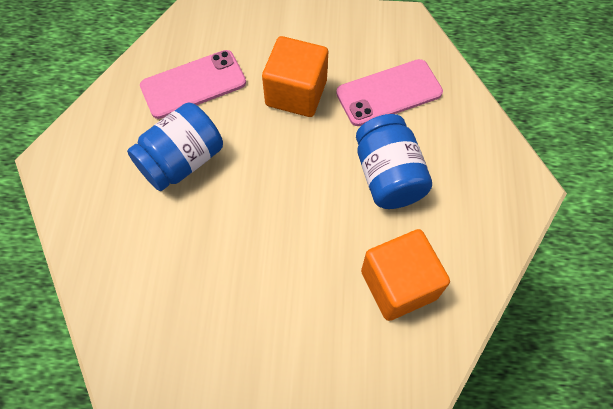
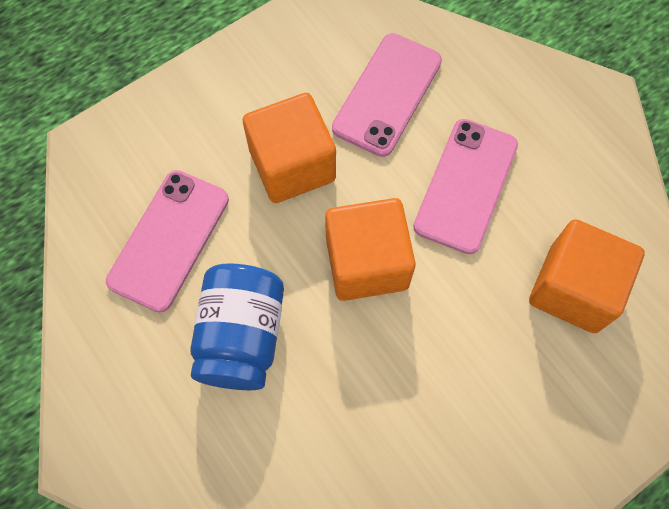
camera: 40 degrees left, 5 degrees up
(287, 175) = (367, 263): none -> orange cube
(388, 176) = (466, 185): blue jar -> pink phone

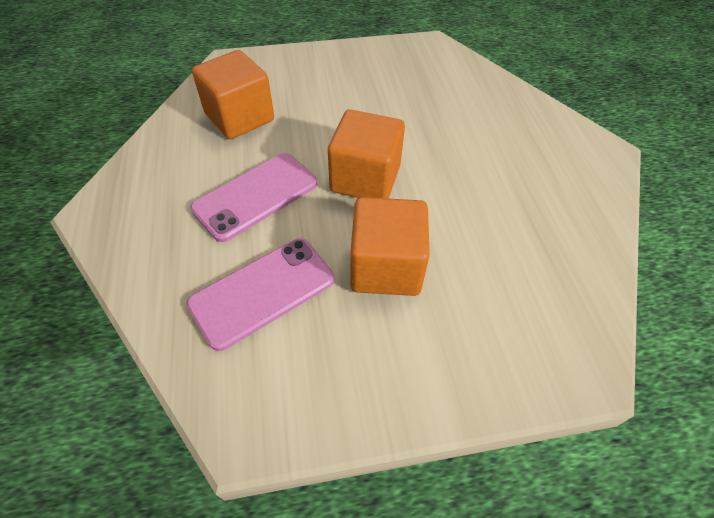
camera: 155 degrees left, 15 degrees down
(169, 240) = (518, 252): pink phone -> none
(241, 336) = (479, 172): blue jar -> none

